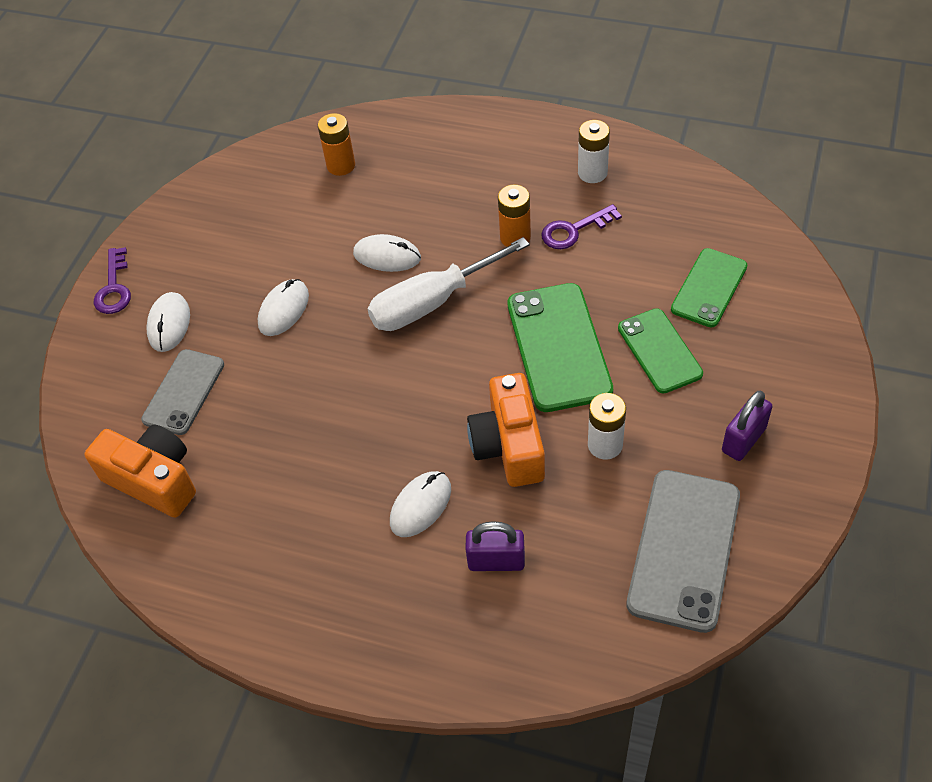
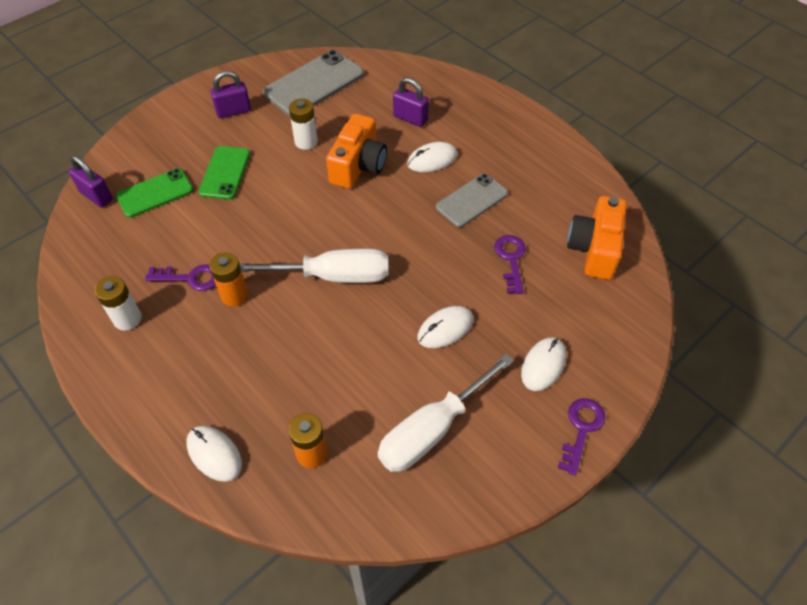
camera: 155 degrees left, 0 degrees up
(153, 480) = (594, 249): orange camera -> orange camera turned 45 degrees clockwise
(184, 392) = (551, 300): grey phone -> grey phone (471, 200)
(249, 416) = (511, 259): none -> purple key
(250, 226) = (432, 430): none -> white screwdriver
(387, 256) = (338, 332): white mouse -> white mouse (214, 454)
(558, 347) = (280, 204): green phone -> none
(766, 253) = (96, 196): none -> purple padlock

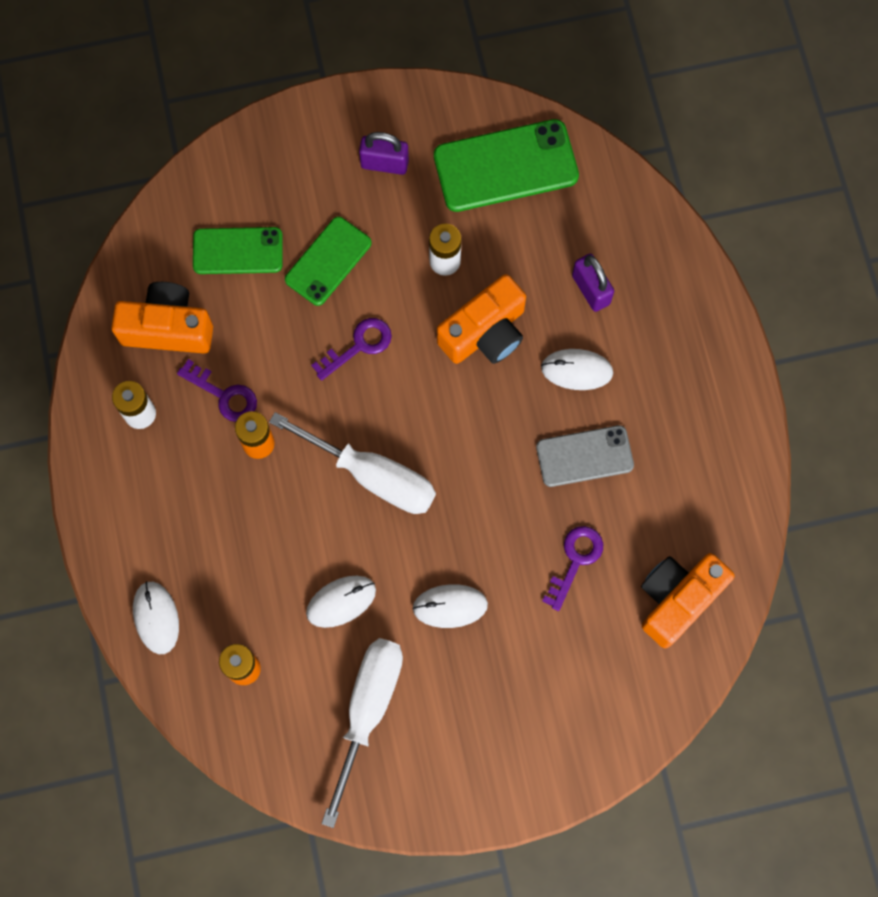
camera: 30 degrees right, 20 degrees up
(96, 196) = (173, 221): purple padlock -> none
(124, 257) = (168, 328): none -> orange camera
(314, 83) = (505, 166): grey phone -> green phone
(432, 430) = (368, 709): white screwdriver -> white screwdriver turned 120 degrees clockwise
(543, 365) = (522, 705): white mouse -> white mouse (341, 601)
(581, 429) = (511, 793): purple key -> purple key (358, 346)

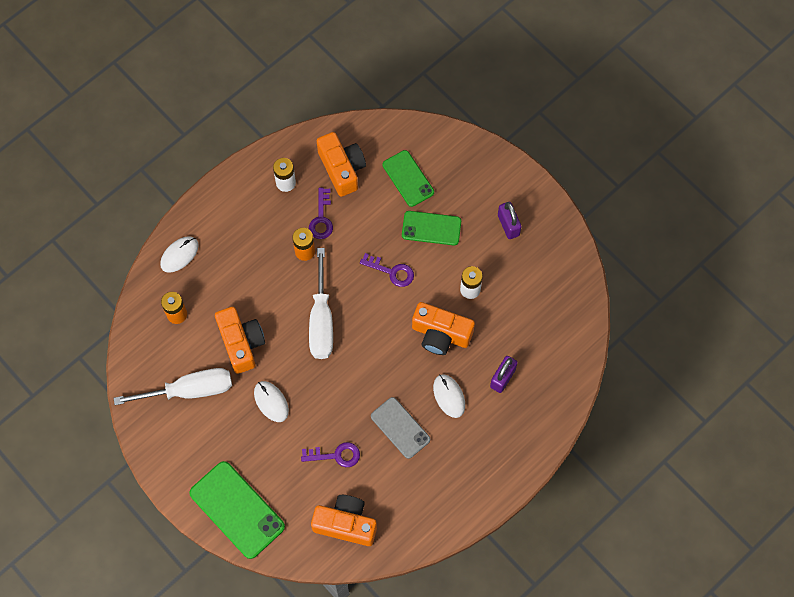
camera: 60 degrees right, 5 degrees down
(341, 601) = (241, 343): white mouse -> orange camera
(505, 166) = (549, 290): green phone -> green phone (237, 509)

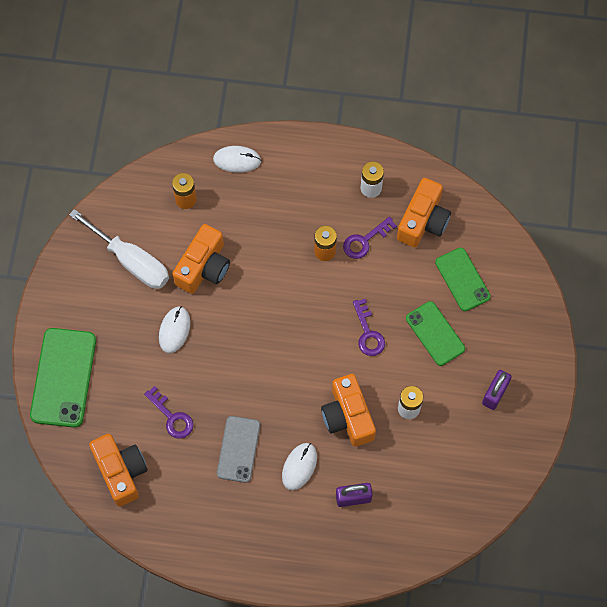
camera: 50 degrees right, 0 degrees up
(321, 320) = (276, 312): white screwdriver -> none
(408, 178) = (462, 279): green phone -> green phone turned 45 degrees counterclockwise

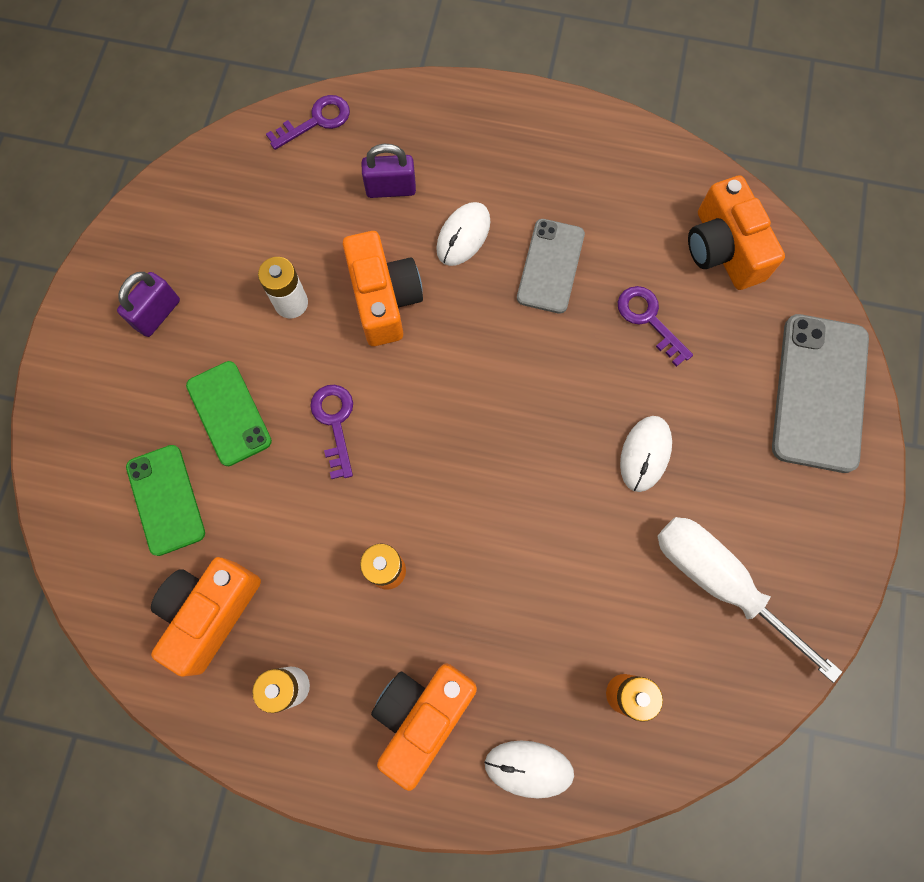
camera: 175 degrees left, 5 degrees up
(63, 377) = (819, 392): green phone -> grey phone
(204, 267) = (595, 559): orange camera -> orange camera (422, 715)
(365, 241) = (316, 584): purple key -> purple key (316, 121)

